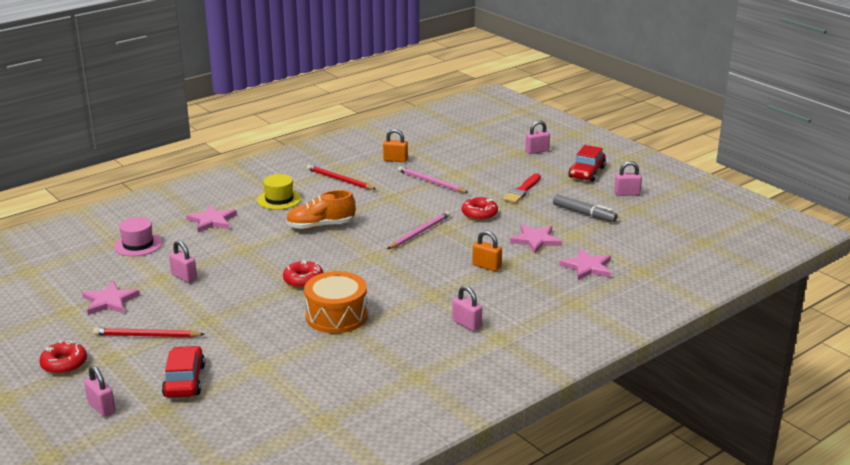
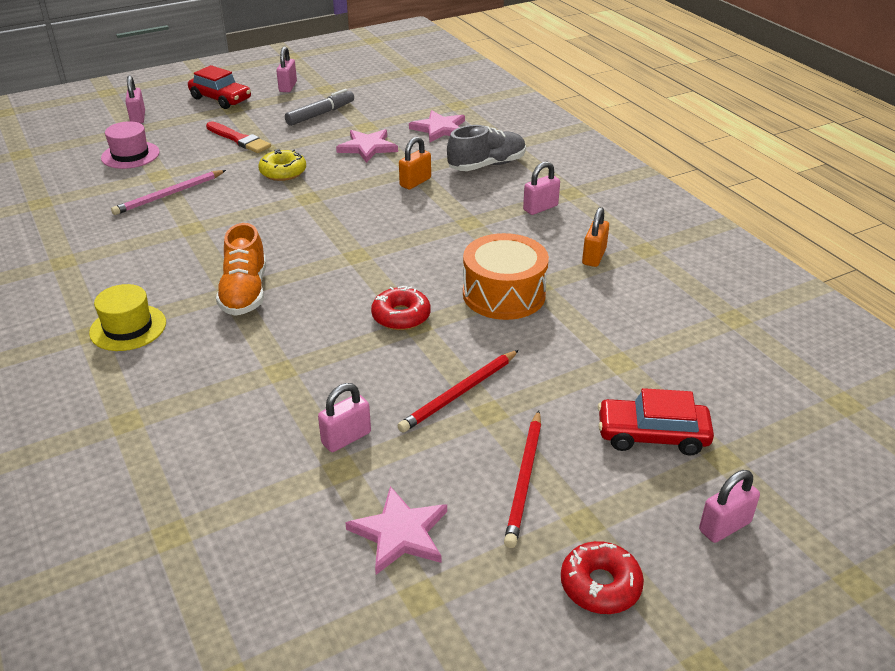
camera: 80 degrees left, 10 degrees up
(138, 244) = (198, 501): pink hat -> pink hat (130, 155)
(212, 221) = (158, 404): pink star -> none
(340, 180) = (102, 266): red pencil -> red pencil (460, 393)
(395, 160) = (74, 215): orange padlock -> orange padlock (594, 257)
(419, 232) = (309, 216): pink pencil -> none
(479, 214) = (283, 172): red donut -> yellow donut
(530, 294) = (487, 165): none -> grey shoe

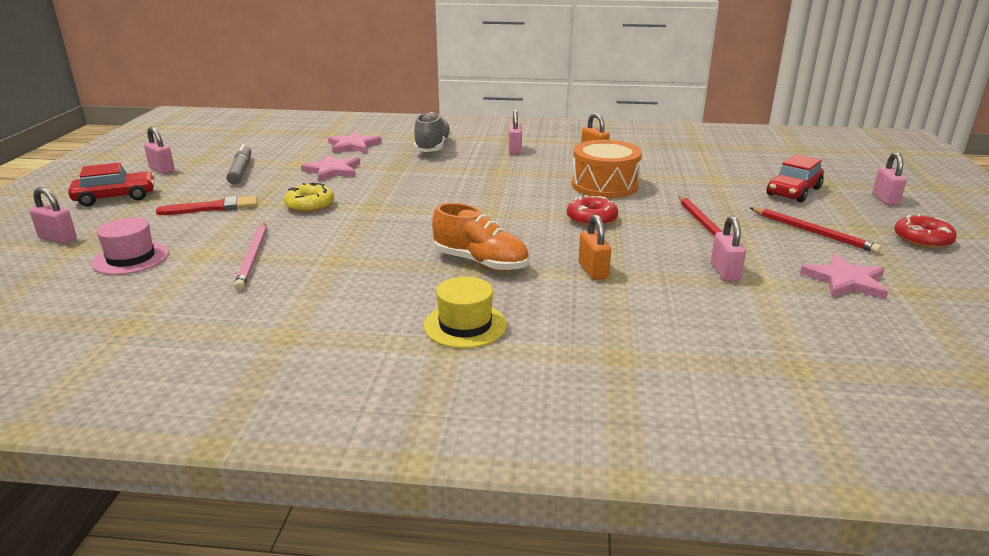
camera: 55 degrees left, 10 degrees down
(415, 182) = (416, 170): orange padlock -> orange padlock (593, 271)

